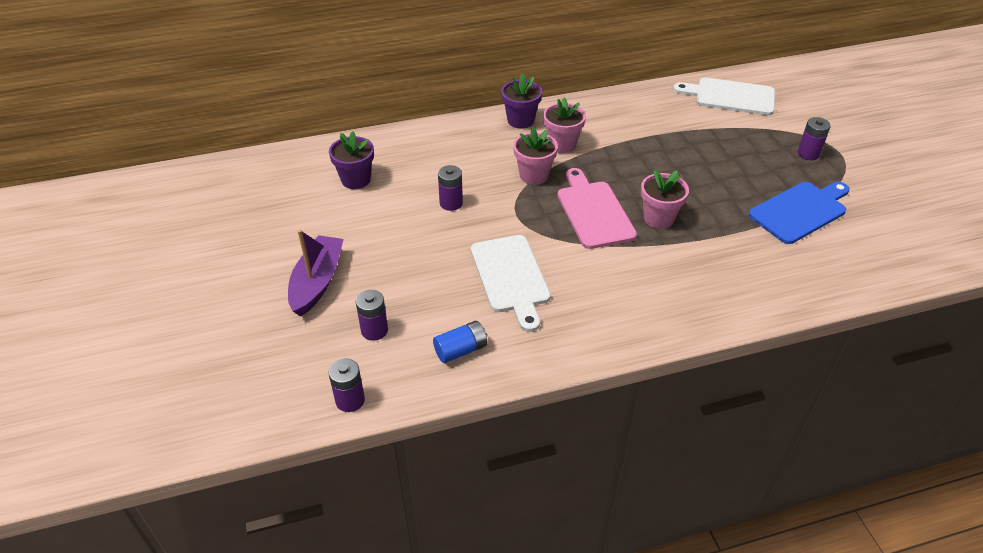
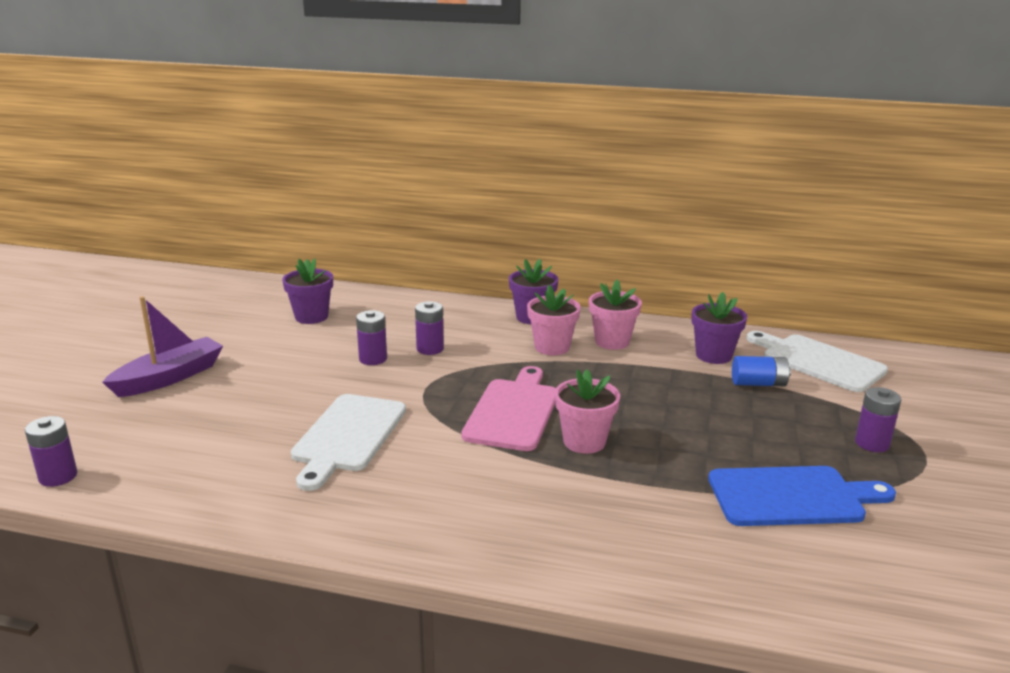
camera: 30 degrees right, 20 degrees down
(374, 330) = (161, 431): purple battery -> purple battery (430, 349)
(461, 350) = (212, 477): blue battery -> blue battery (758, 383)
(534, 175) = (487, 362): pink flower pot -> pink flower pot (612, 341)
(668, 114) = (713, 355): none -> purple flower pot

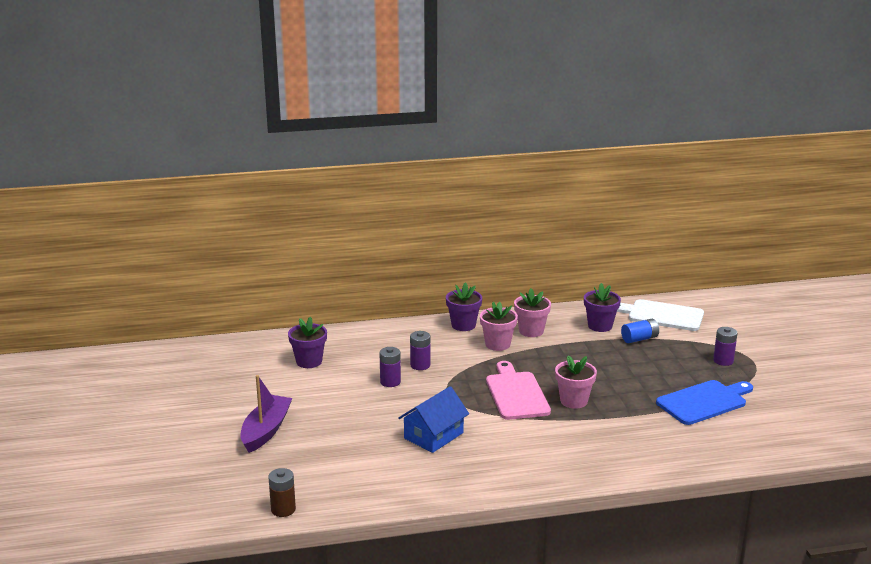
camera: 25 degrees left, 0 degrees up
(58, 476) = (283, 509): purple battery -> brown battery
(347, 436) = (433, 435): white cutting board -> blue house

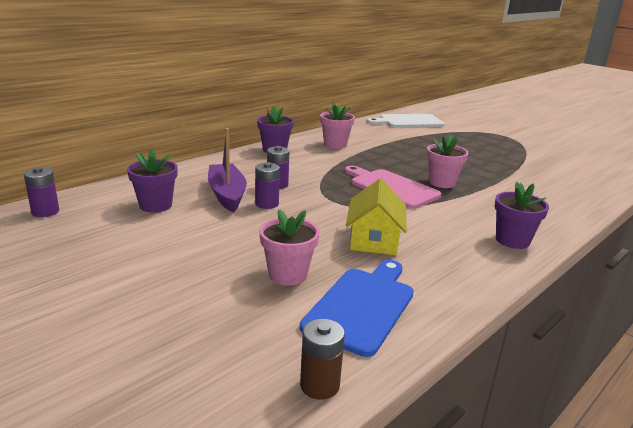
camera: 35 degrees left, 0 degrees up
(266, 430) = (179, 288): purple boat -> purple boat (227, 194)
(433, 435) = (374, 239): blue house -> yellow house
(497, 344) = (322, 157): pink flower pot -> pink flower pot (288, 274)
(600, 326) = (379, 133): purple flower pot -> purple flower pot (512, 240)
(639, 339) = (418, 136): blue battery -> none
(704, 402) = (523, 163): blue cutting board -> blue cutting board (362, 306)
(723, 361) = (489, 139): purple battery -> purple battery (45, 212)

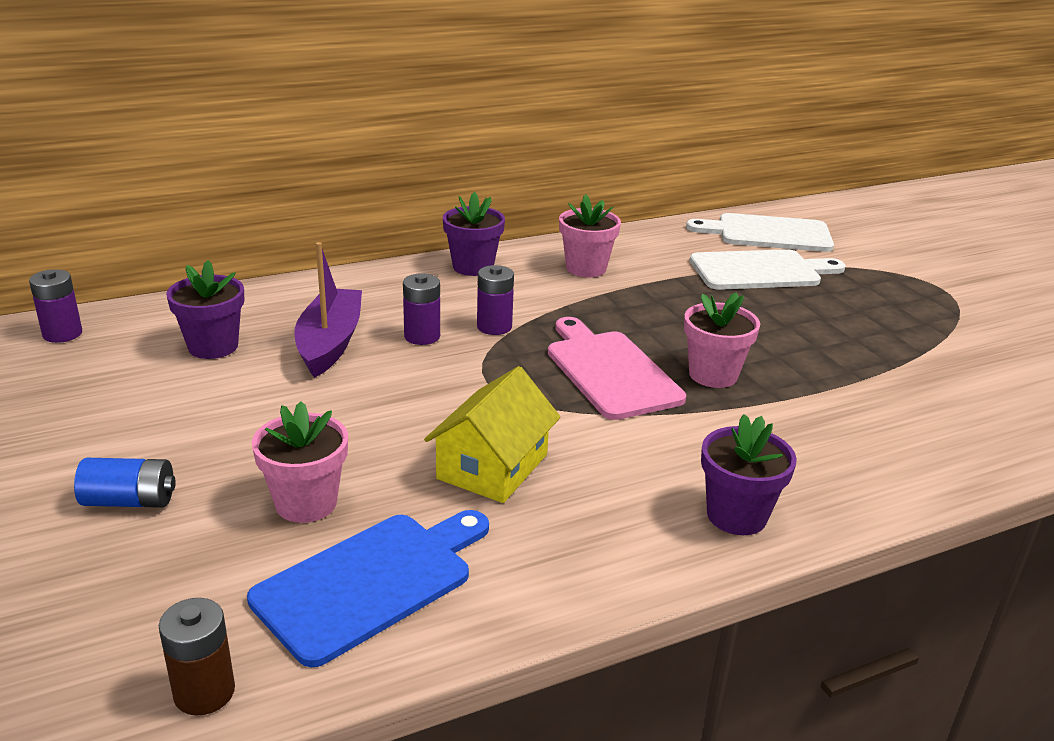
camera: 20 degrees right, 5 degrees up
(175, 293) = (130, 501): none -> blue battery
(267, 204) = (376, 370): purple battery -> purple battery (494, 327)
(420, 137) = (760, 271): none -> white cutting board

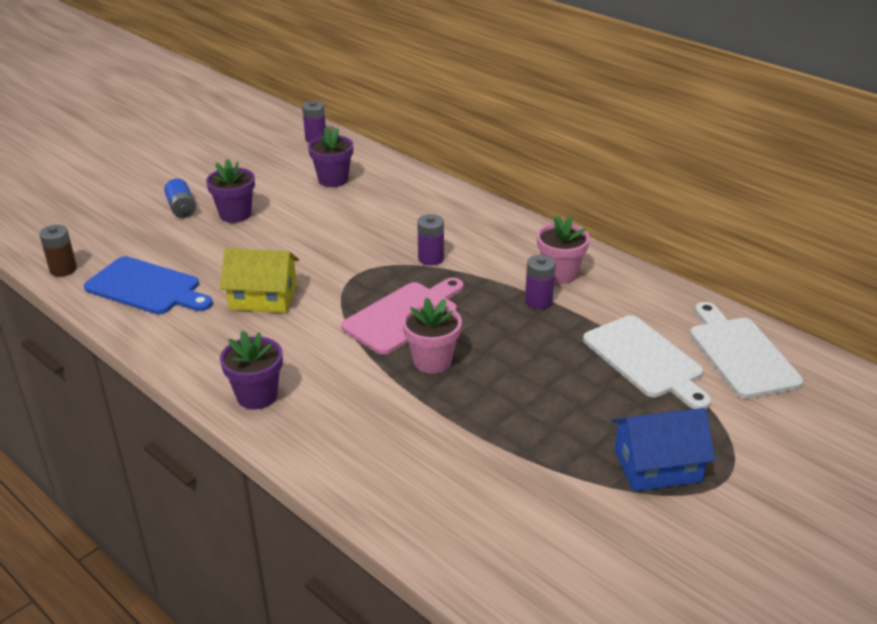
camera: 70 degrees right, 5 degrees up
(306, 503) = (201, 252): pink flower pot -> none
(330, 343) = (364, 210): purple boat -> none
(422, 336) = (396, 237): purple battery -> purple battery (538, 301)
(473, 267) = (514, 229): purple flower pot -> purple flower pot (235, 214)
(920, 308) = (657, 466): none -> blue house

